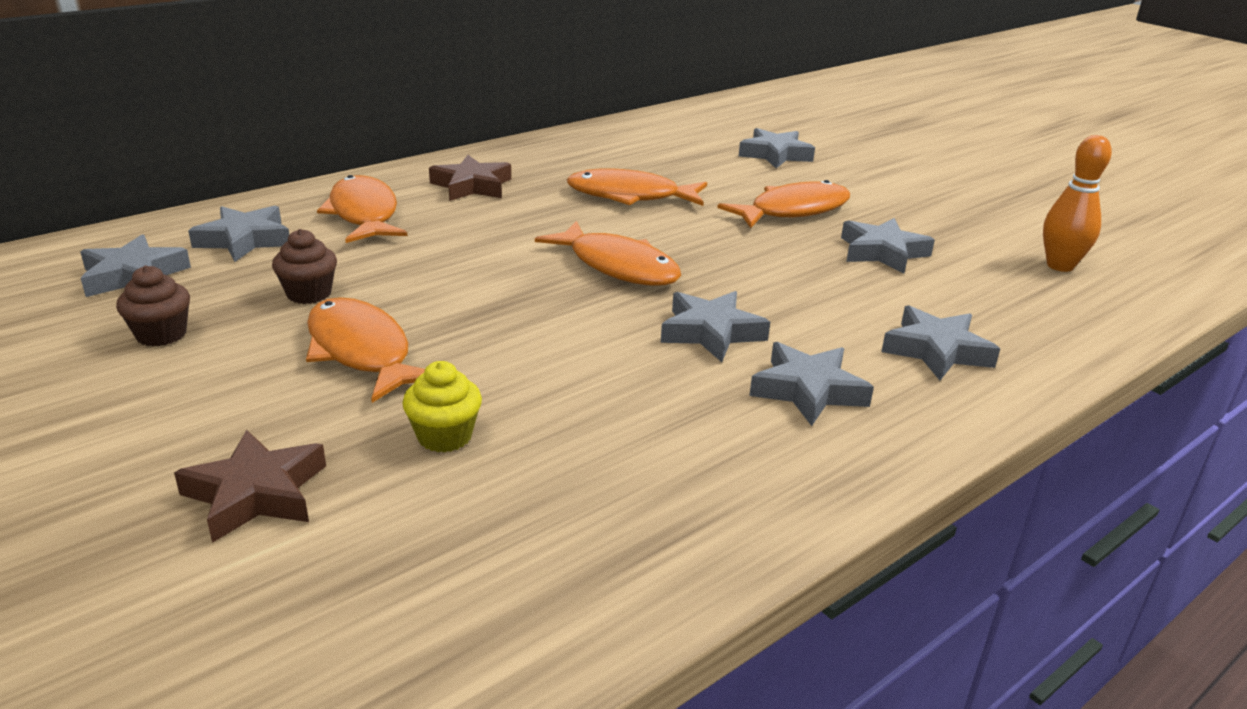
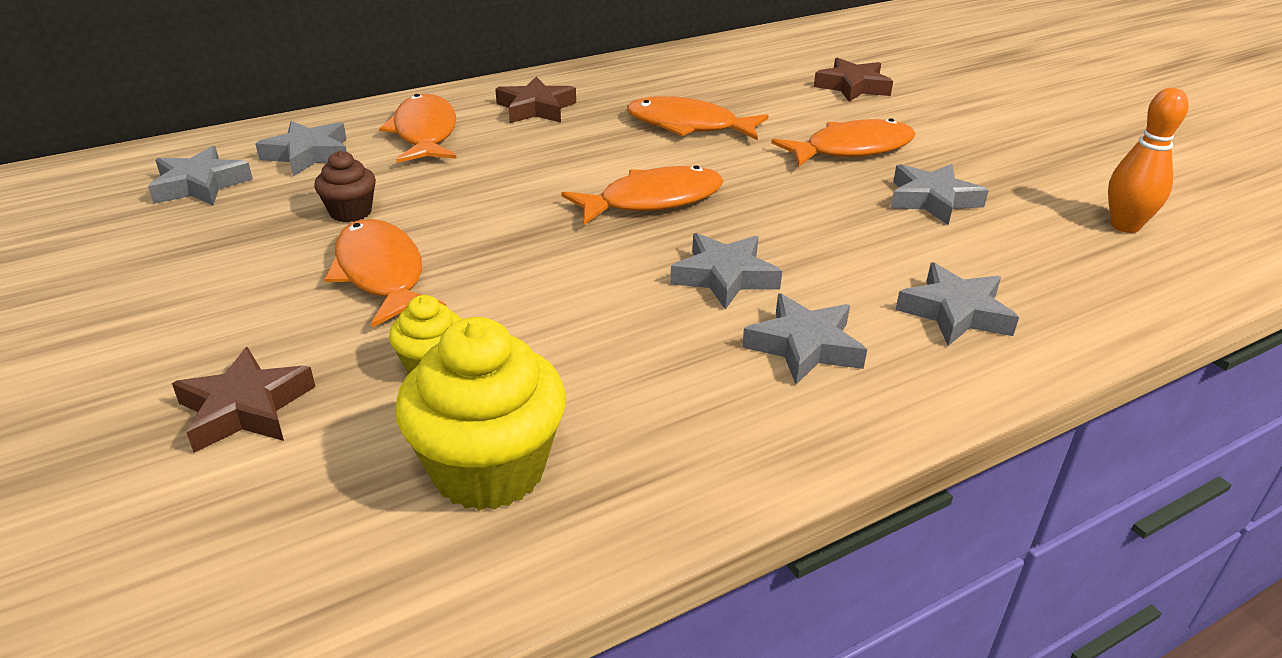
camera: 10 degrees right, 5 degrees up
(161, 334) = (208, 245): brown cupcake -> none
(536, 530) = (489, 469): none -> yellow cupcake
(618, 266) = (653, 201): orange fish -> orange fish turned 75 degrees counterclockwise
(775, 154) = (853, 86): grey star -> brown star

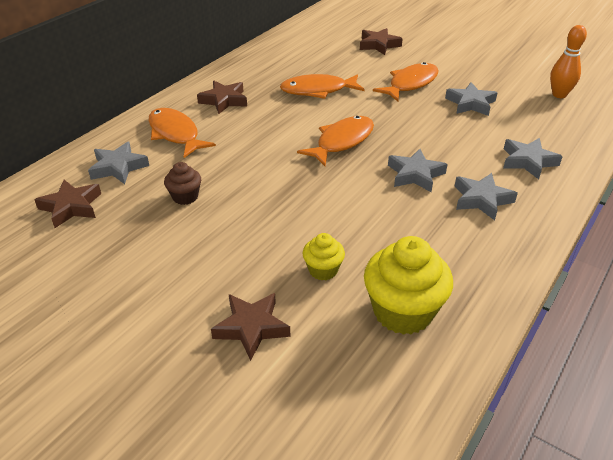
camera: 25 degrees left, 5 degrees up
(200, 185) = (71, 207): grey star -> brown star
(381, 274) = (243, 228): orange fish -> none

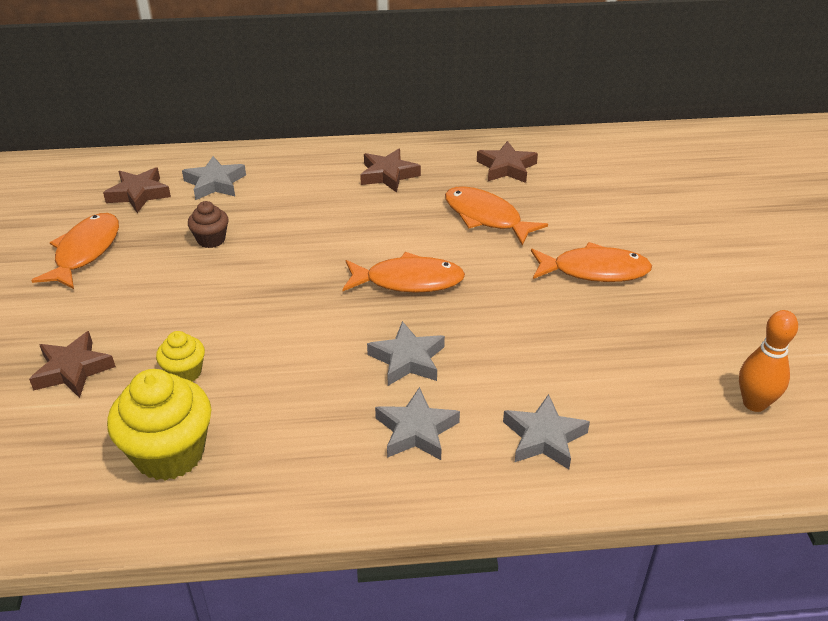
camera: 50 degrees right, 0 degrees up
(175, 134) = (298, 181): orange fish -> orange fish (85, 252)
(378, 45) = (650, 207): brown star -> brown star (506, 167)
(470, 103) = (616, 335): grey star -> none

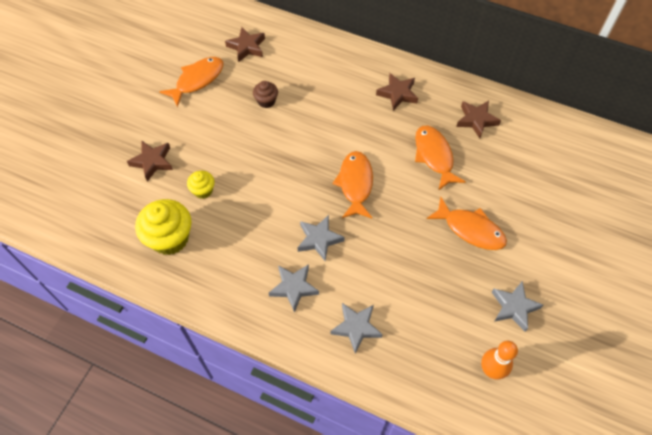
camera: 30 degrees right, 20 degrees up
(215, 183) = (292, 56): grey star -> grey star (514, 307)
(408, 281) = (355, 184): orange fish -> orange fish turned 120 degrees counterclockwise

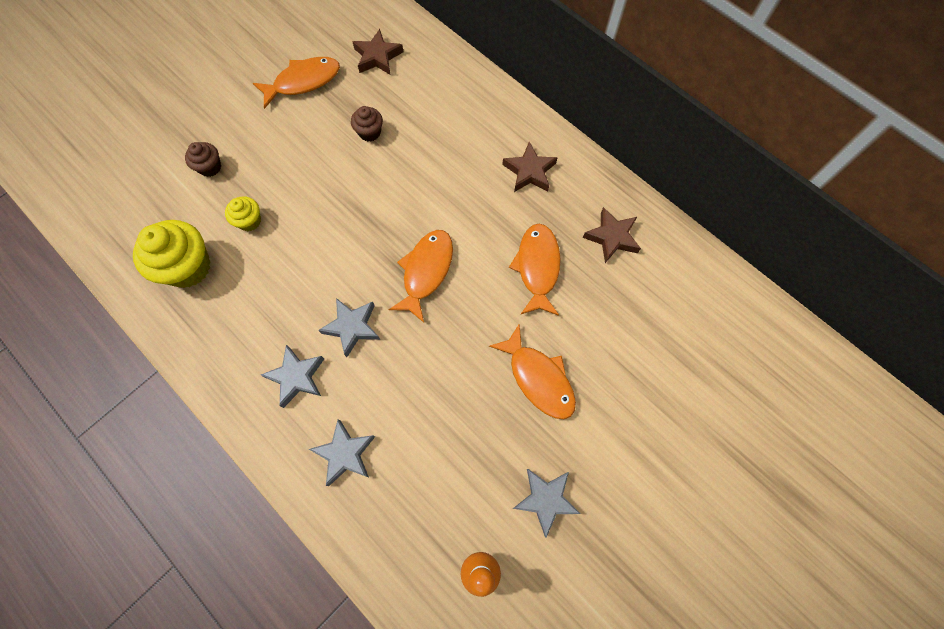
camera: 20 degrees right, 10 degrees up
(152, 162) = (210, 167): brown star -> brown cupcake

